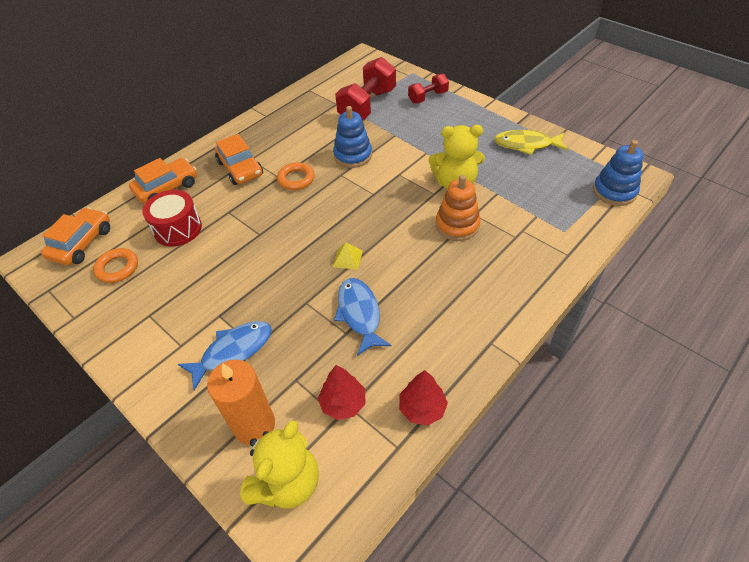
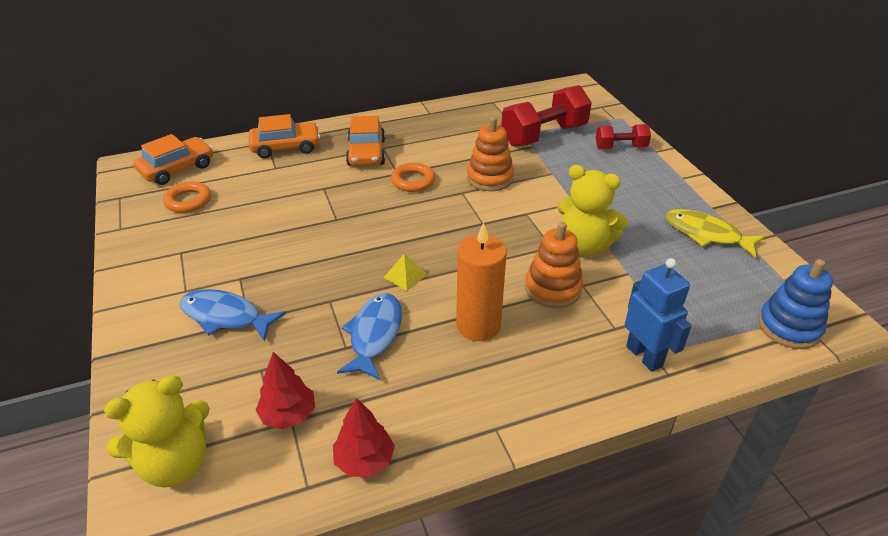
camera: 25 degrees right, 10 degrees down
(178, 229) = (266, 186): red drum -> none
(233, 351) = (226, 316): blue fish -> blue fish turned 150 degrees counterclockwise
(254, 425) = (190, 393): orange candle -> orange candle (478, 325)
(353, 155) = (490, 178): blue stacking toy -> orange stacking toy
(546, 248) = (644, 356): none -> blue robot

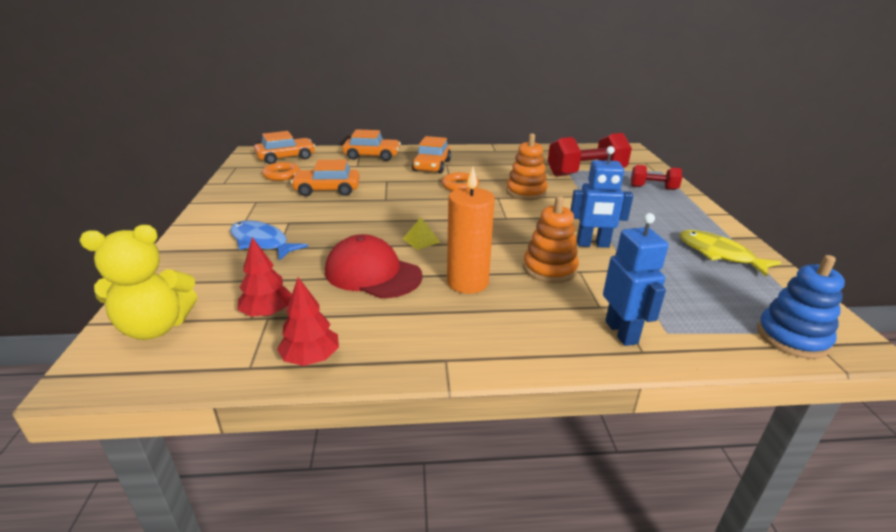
camera: 15 degrees right, 10 degrees down
(259, 216) = (327, 190): none -> orange car
(374, 335) = (373, 273): blue fish -> red cap
(584, 245) = (593, 244): yellow teddy bear -> blue robot

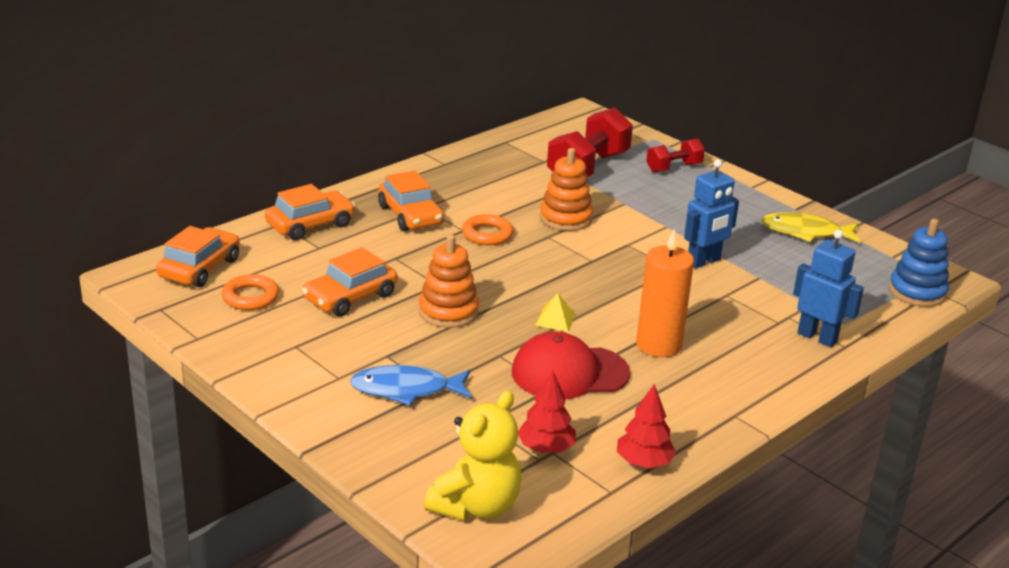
camera: 40 degrees left, 0 degrees up
(549, 269) = (702, 303): orange stacking toy -> orange stacking toy (448, 312)

